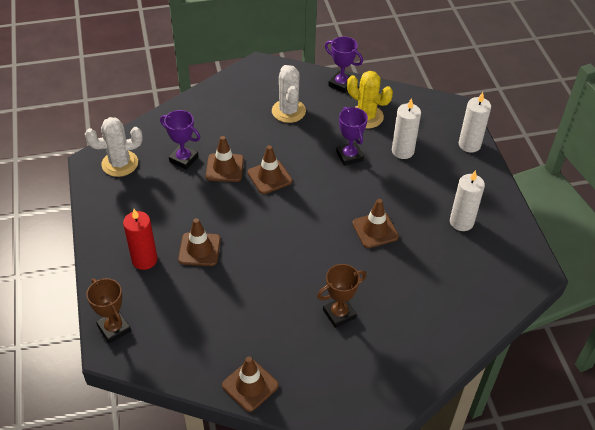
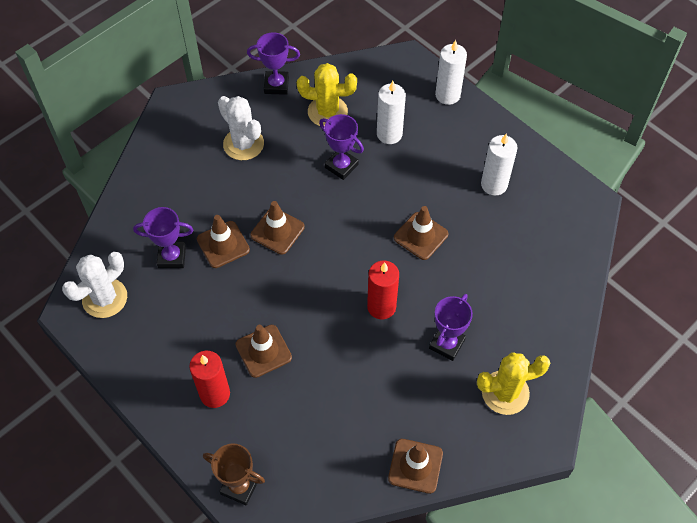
camera: 30 degrees left, 10 degrees up
(308, 263) = (381, 307): none -> red candle
(339, 314) = (447, 344): brown trophy -> purple trophy
(360, 372) = (505, 392): none -> yellow cactus

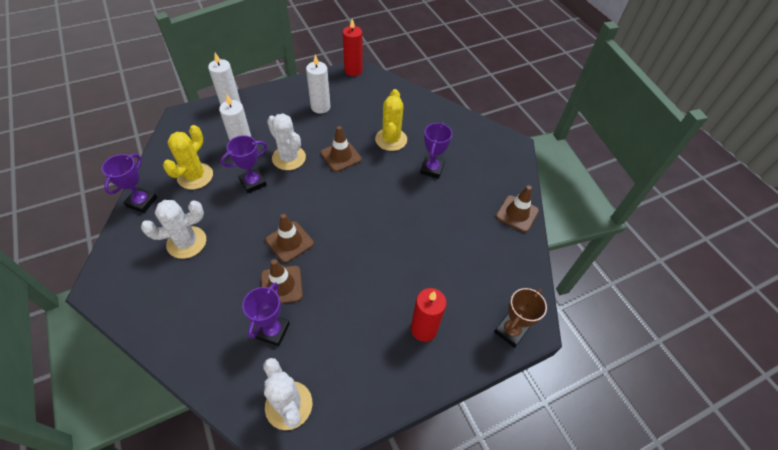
camera: 75 degrees left, 5 degrees down
(263, 351) = (397, 282): brown traffic cone -> none
(381, 307) = (388, 195): red candle -> red candle (353, 70)
(393, 185) = (289, 158): none -> white cactus
(447, 344) = (432, 169): purple trophy -> purple trophy turned 60 degrees clockwise
(505, 392) = (476, 152): yellow cactus -> yellow cactus (391, 139)

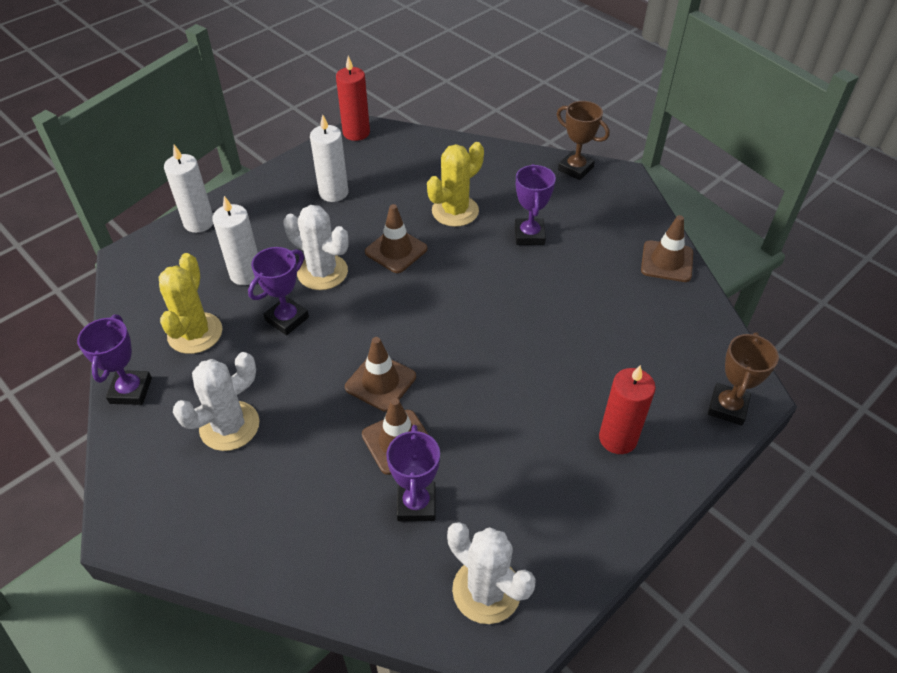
camera: 15 degrees left, 5 degrees down
(391, 139) = (455, 211): yellow cactus -> yellow cactus turned 60 degrees clockwise
(485, 131) = (575, 168): none -> brown trophy

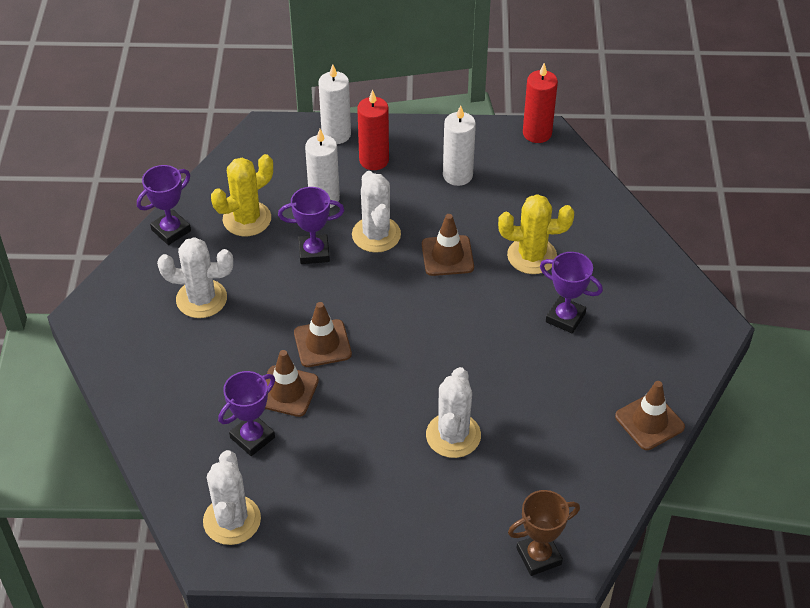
camera: 45 degrees right, 0 degrees up
(529, 235) = (565, 318): purple trophy -> purple trophy turned 75 degrees clockwise
(563, 371) = (453, 435): none -> white cactus
(575, 168) = (682, 290): brown trophy -> none
(617, 438) = (430, 508): red candle -> red candle (374, 160)

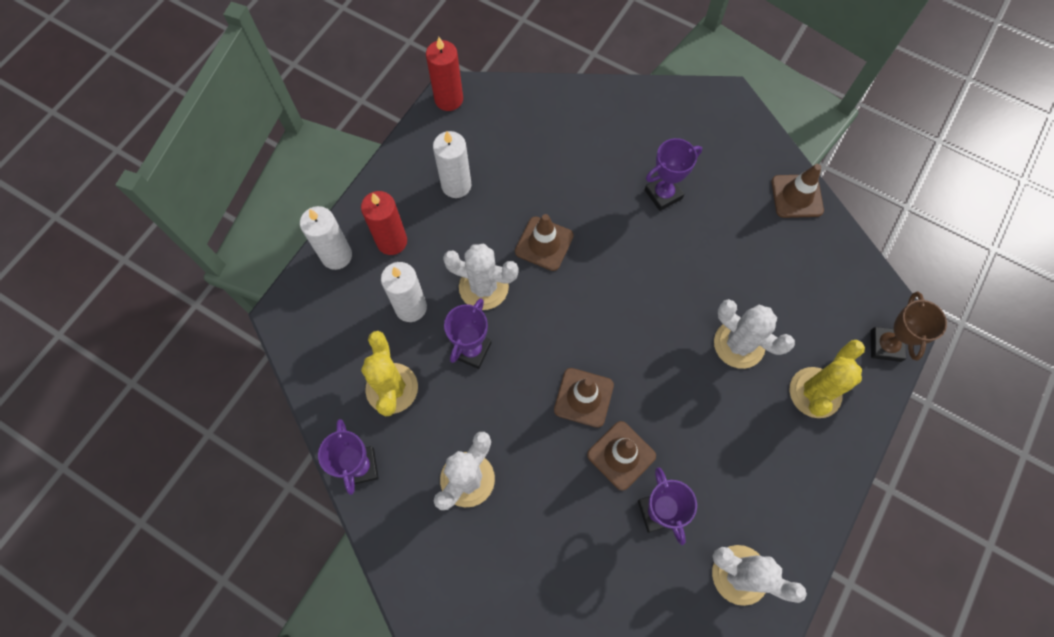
camera: 60 degrees left, 20 degrees up
(532, 256) = (583, 181): yellow cactus -> yellow cactus (815, 392)

